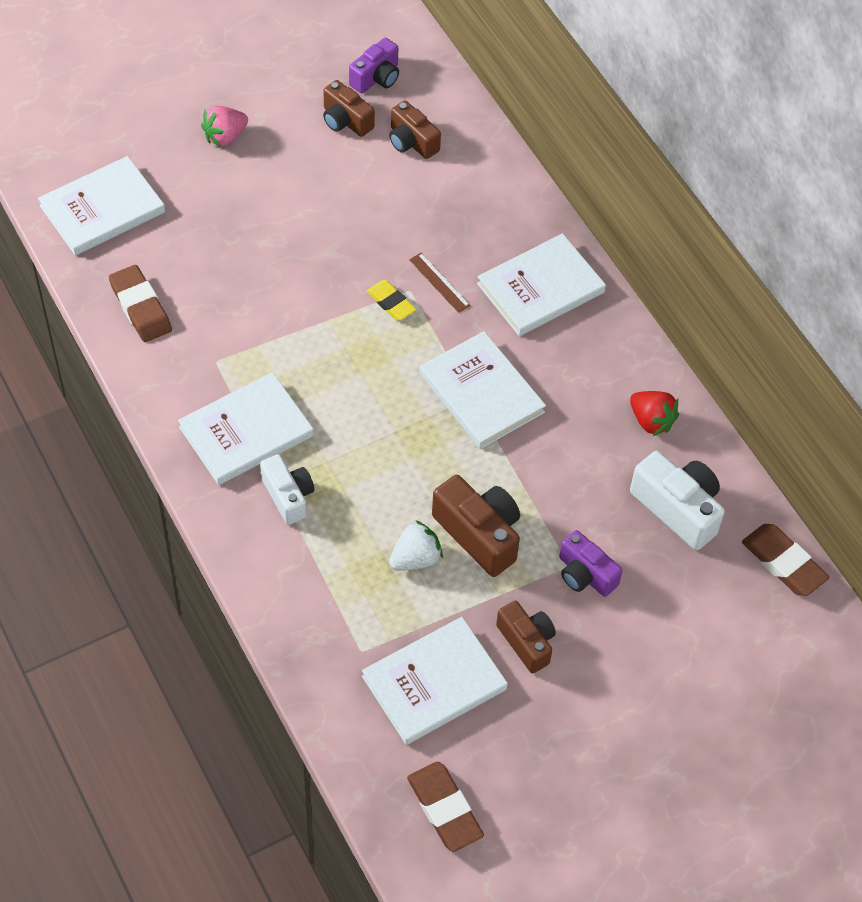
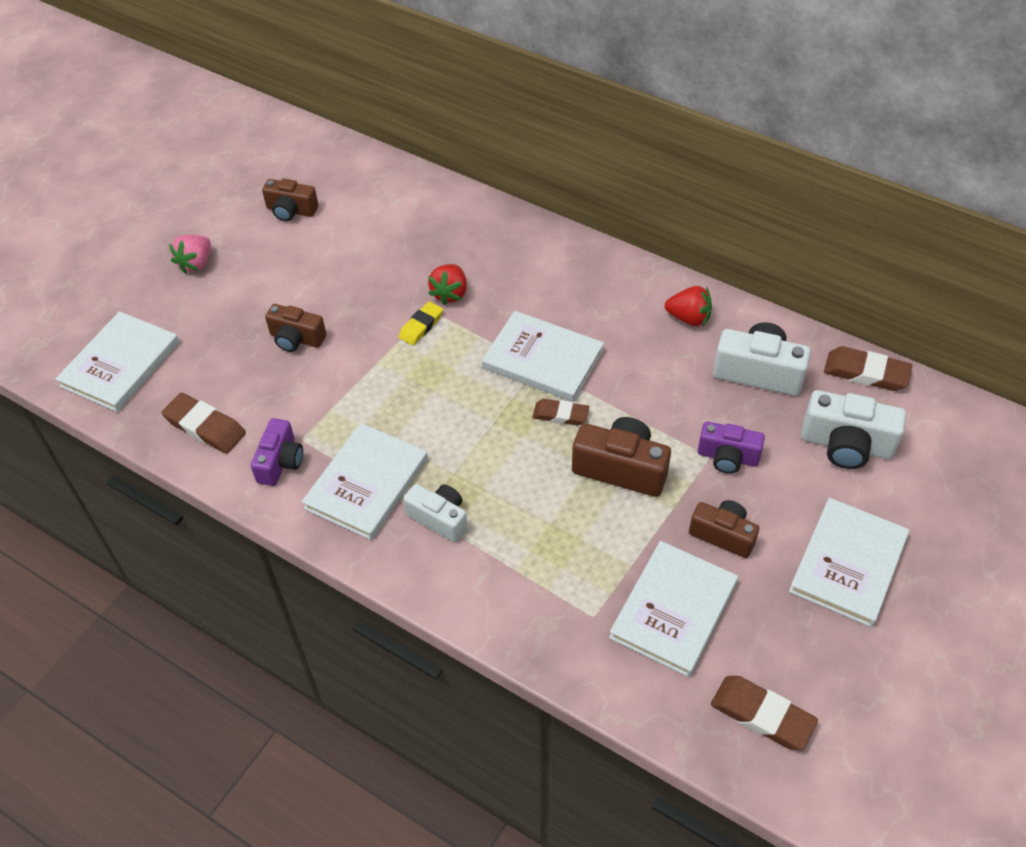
camera: 25 degrees left, 5 degrees down
(376, 78) = (296, 171): purple camera -> purple camera (280, 462)
(391, 303) = (421, 326): yellow eraser -> yellow eraser turned 75 degrees counterclockwise
(412, 142) = (356, 203): brown camera -> brown camera (296, 338)
(415, 559) = (583, 515): white strawberry -> none
(439, 282) = (450, 293): brown ruler -> red strawberry
(460, 455) = (560, 414): none -> brown eraser
(540, 288) = (533, 262): white book -> white book (848, 564)
(707, 621) = (846, 445): none -> white camera

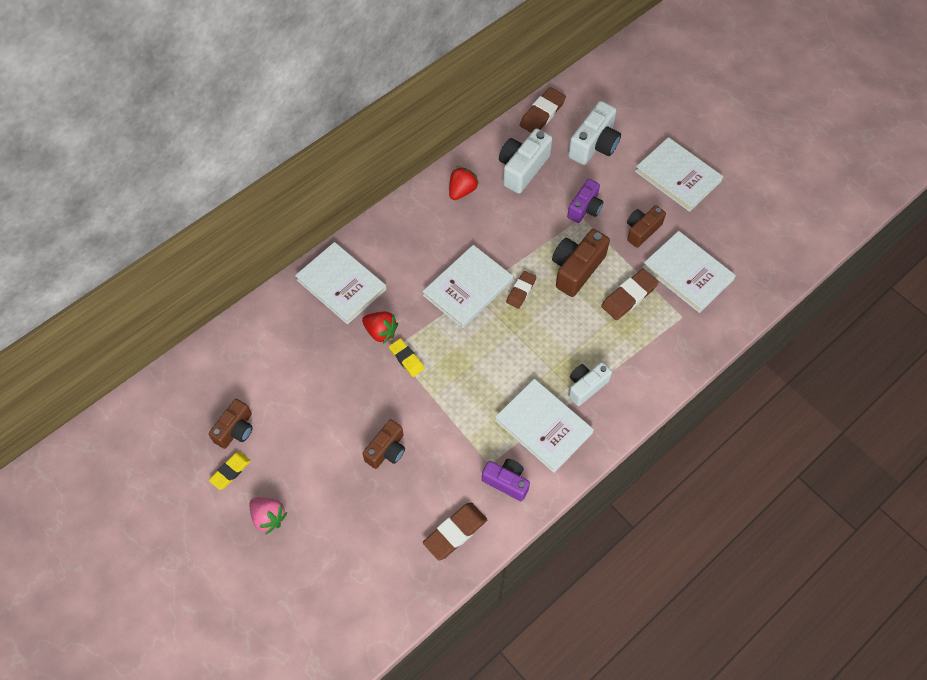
camera: 75 degrees left, 10 degrees up
(120, 364) = (365, 593): white book -> white book (341, 284)
(242, 220) = (230, 471): none -> yellow eraser
(762, 715) = (763, 252): brown eraser -> brown eraser (629, 296)

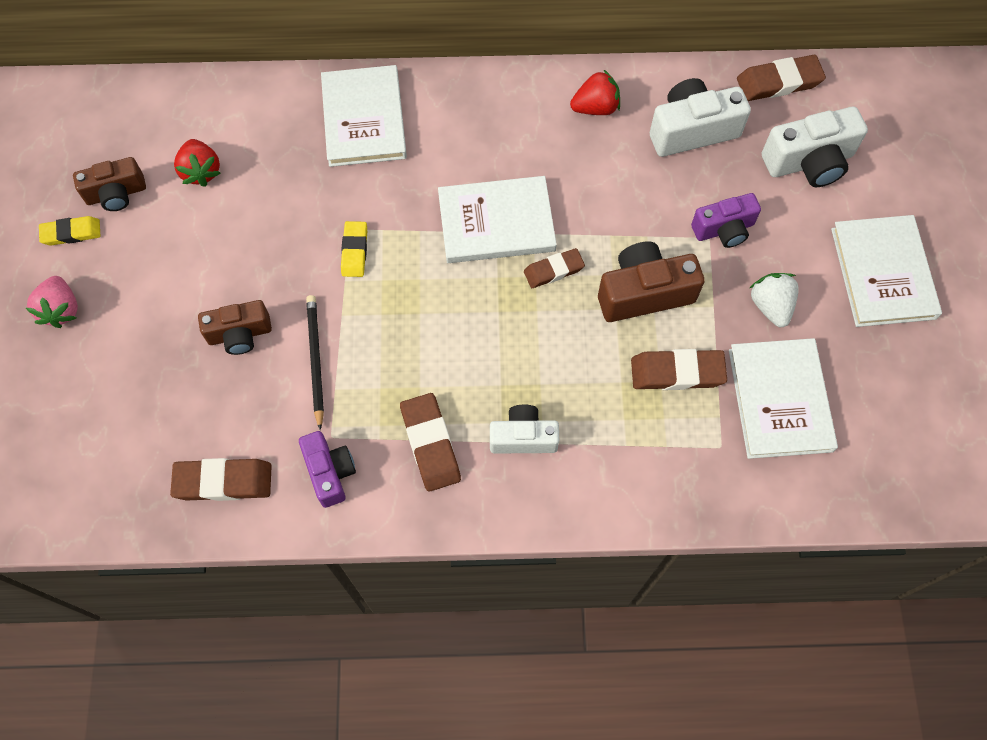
camera: 40 degrees right, 5 degrees up
(380, 332) = (356, 201): red strawberry -> red strawberry (201, 171)
(442, 431) = (315, 360): none -> black pencil
(543, 426) = (430, 444): white book -> brown eraser
(642, 230) = (770, 306): brown camera -> white strawberry

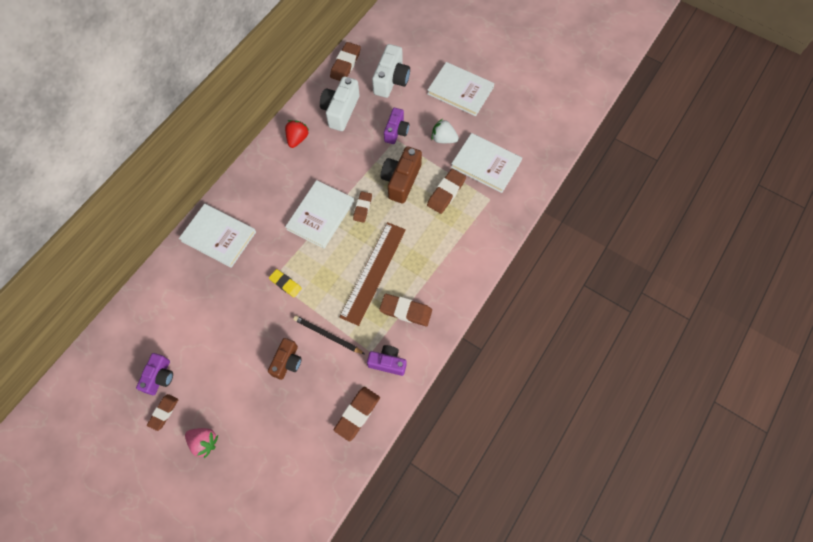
camera: 55 degrees left, 0 degrees up
(71, 233) = (164, 412): yellow eraser -> brown eraser
(116, 194) = (160, 377): brown camera -> purple camera
(201, 171) = (182, 328): red strawberry -> none
(459, 356) = (373, 272): none -> brown ruler
(523, 437) = (430, 271): white camera -> none

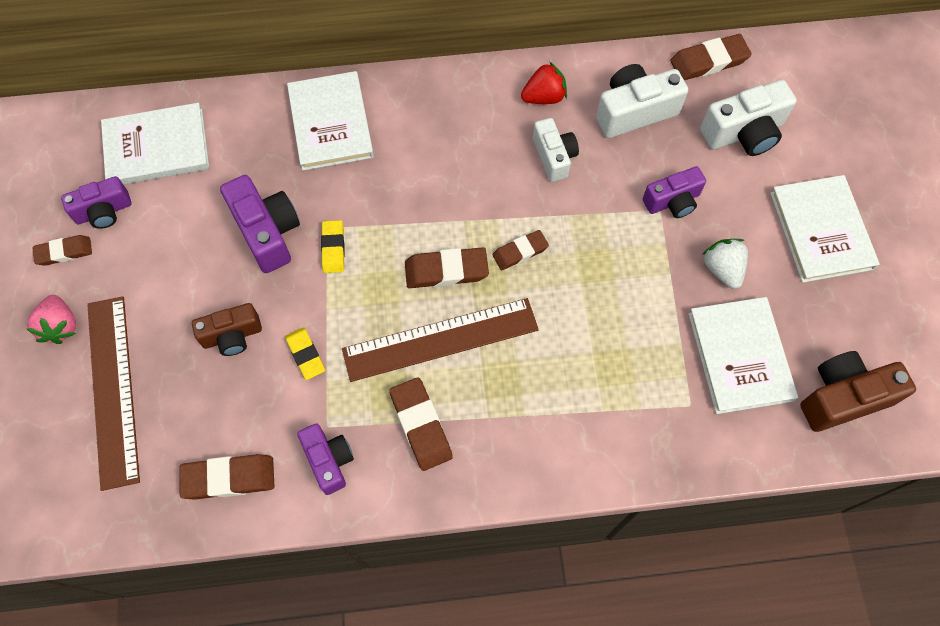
camera: 50 degrees right, 0 degrees up
(248, 307) = (267, 232): none -> purple camera
(263, 438) = (113, 390): none -> brown ruler
(320, 215) = (463, 211): white book -> white book (157, 147)
(327, 335) = (305, 354): black pencil -> yellow eraser
(330, 158) = (554, 157): none -> white camera
(401, 180) = (605, 266): brown camera -> brown camera (843, 397)
(446, 193) = (643, 338): brown eraser -> brown eraser (446, 270)

